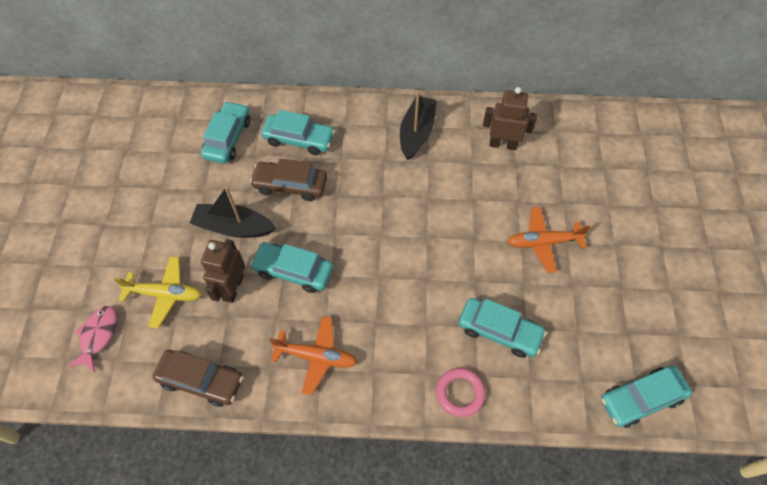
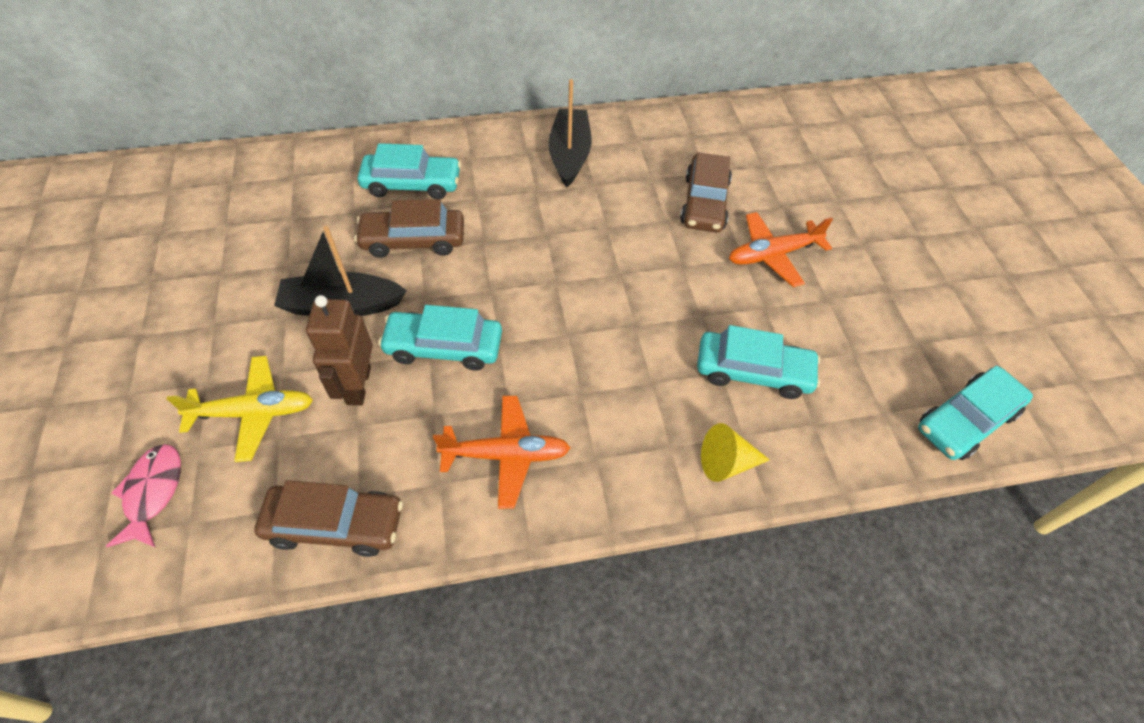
camera: 15 degrees left, 5 degrees down
(228, 138) = (310, 197): turquoise car -> none
(460, 393) = (726, 462): pink ring -> yellow cone
(503, 144) = (684, 152): brown robot -> none
(505, 190) = (704, 203): none -> brown car

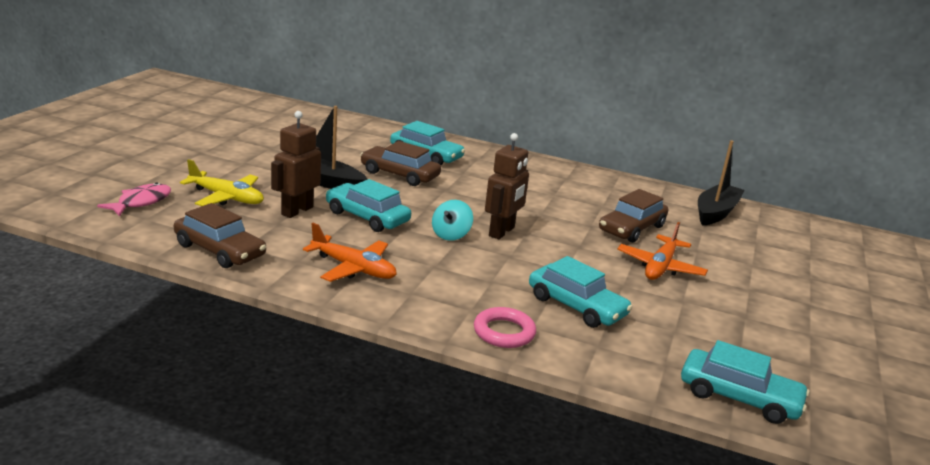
camera: 30 degrees right, 30 degrees down
(553, 324) = (451, 235): none -> turquoise spinning top
(569, 155) = (551, 178): black boat -> black boat (716, 212)
(596, 286) = (502, 232): none -> brown robot
(726, 462) = (504, 332): yellow cone -> pink ring
(772, 255) = (660, 267): orange plane -> orange plane turned 75 degrees counterclockwise
(966, 420) = (739, 397): turquoise car -> turquoise car turned 150 degrees counterclockwise

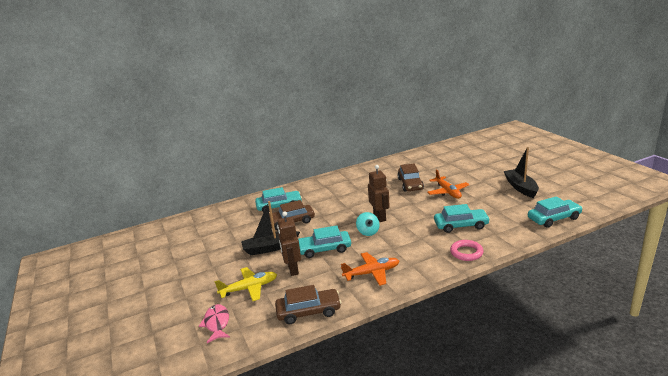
camera: 40 degrees left, 0 degrees up
(716, 212) = (417, 160): black boat -> black boat (520, 187)

